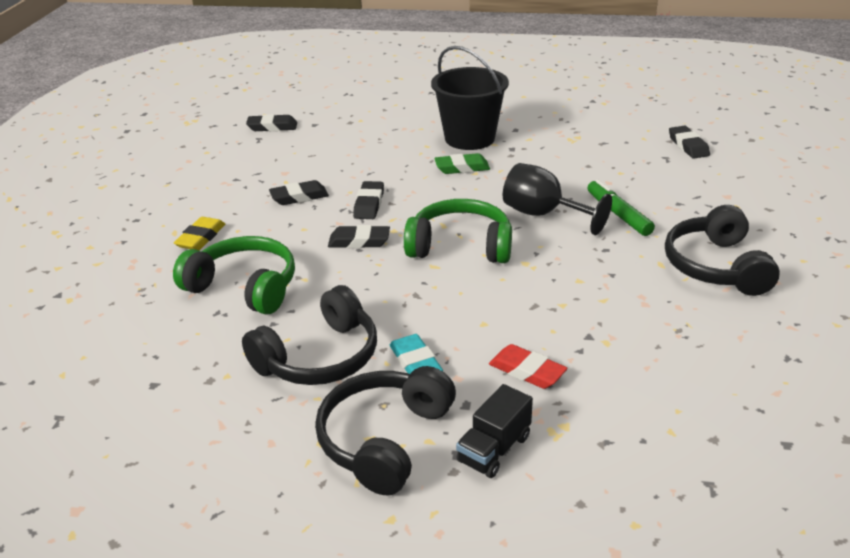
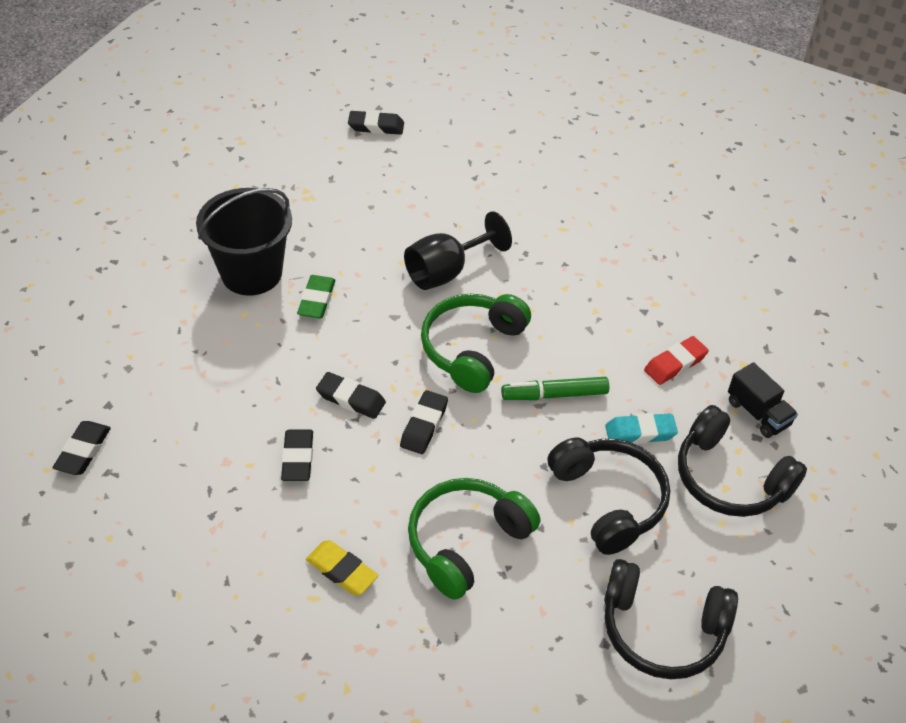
camera: 75 degrees left, 15 degrees up
(618, 214) = (473, 222): green marker -> green marker (554, 395)
(716, 266) = (582, 199): black headphones -> black headphones (662, 630)

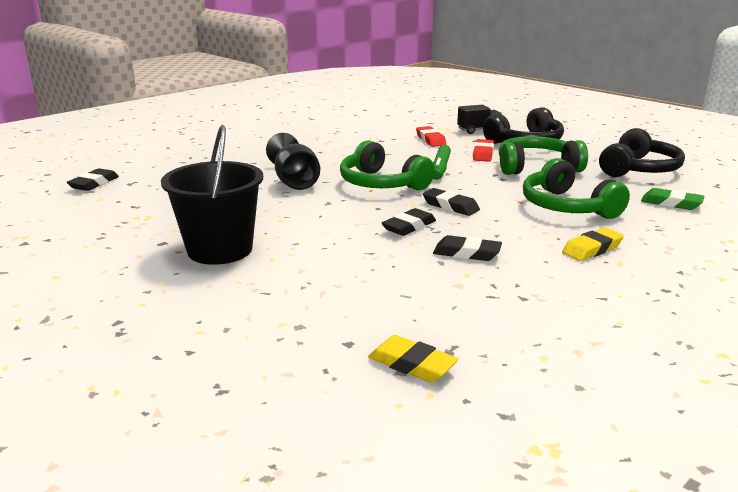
camera: 70 degrees left, 25 degrees down
(83, 451) = (412, 364): black eraser -> yellow eraser
(317, 300) = (283, 227): green eraser -> green eraser (671, 203)
(608, 500) = (536, 167): black headphones -> green headphones
(640, 432) = (483, 154): turquoise eraser -> red eraser

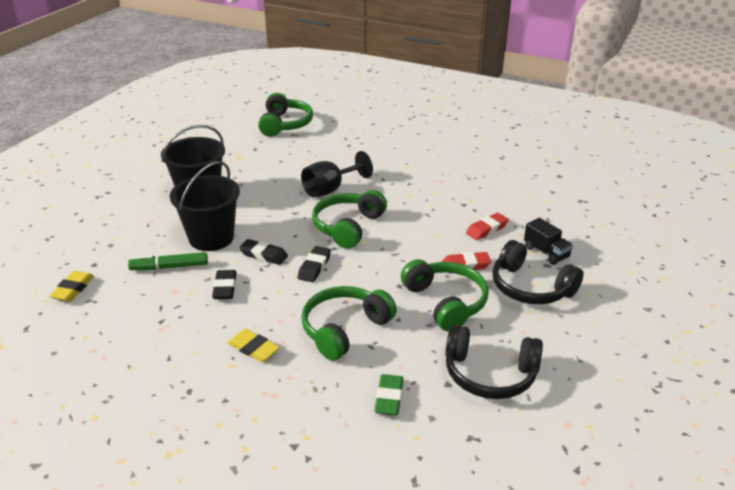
camera: 70 degrees right, 10 degrees up
(94, 184) = (285, 124): black eraser -> green headphones
(345, 251) = (211, 238): none -> black bucket
(440, 168) = (405, 248): green marker -> green marker (169, 267)

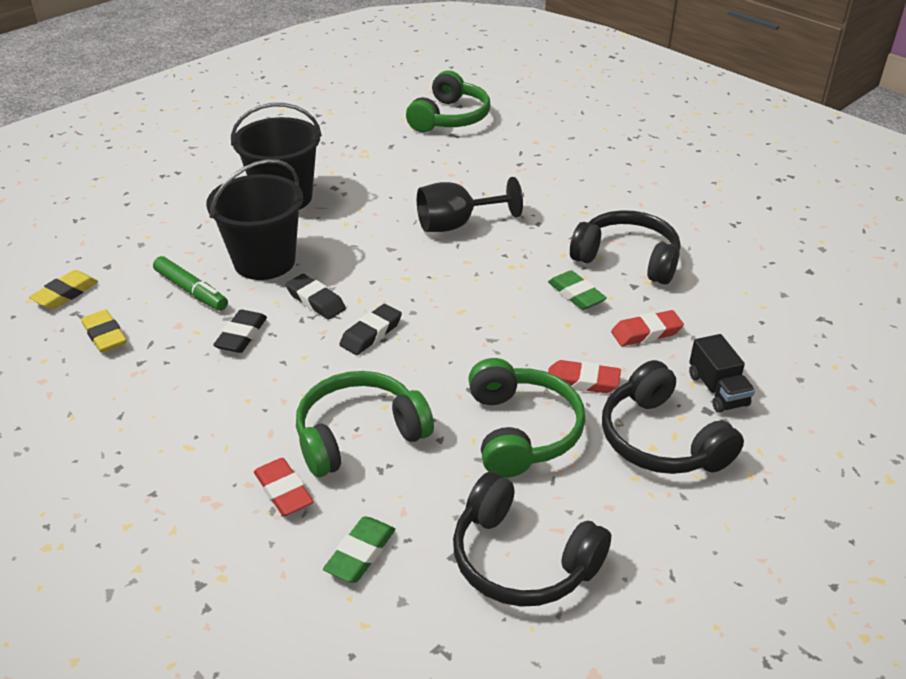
camera: 20 degrees right, 5 degrees up
(169, 267) = (191, 290): green marker -> green marker turned 150 degrees counterclockwise
(253, 348) = (228, 431): yellow eraser -> yellow eraser (105, 335)
(315, 375) = (284, 491): none -> red eraser
(348, 227) = (449, 284): green headphones -> none
(432, 216) = (576, 294): none -> green eraser
(450, 189) = (627, 259): none -> black headphones

